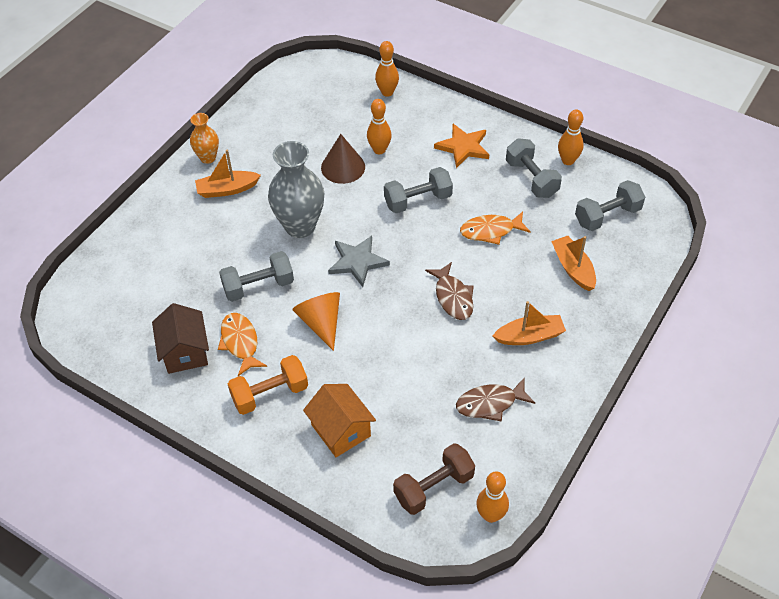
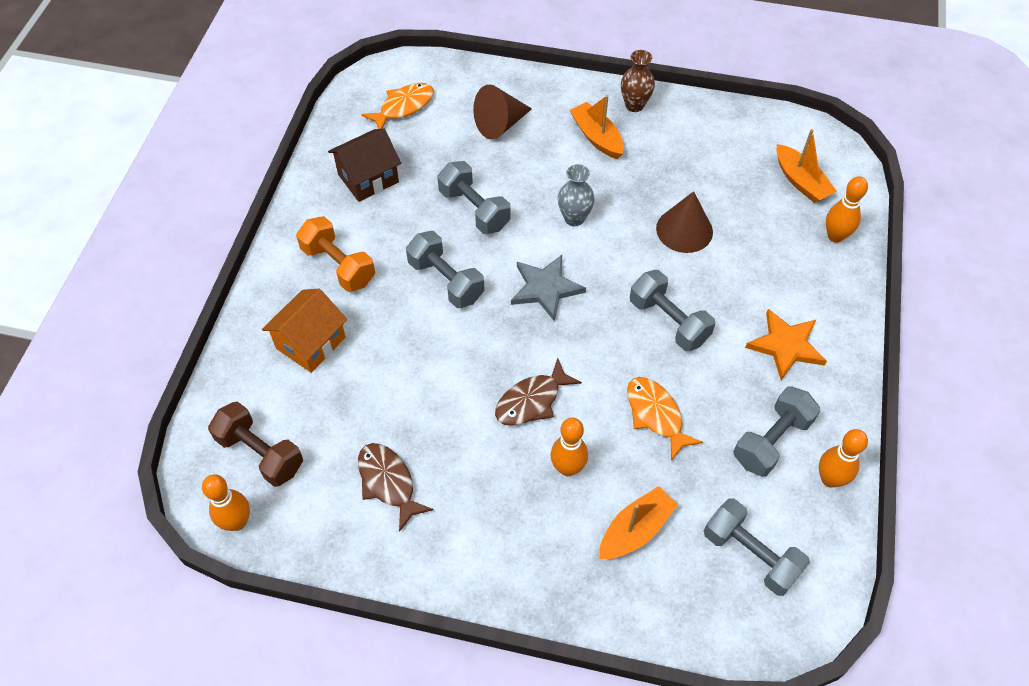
camera: 70 degrees right, 5 degrees up
(177, 246) = (500, 124): none -> brown cone
(208, 158) = (634, 105): orange vase -> brown vase
(240, 343) = (395, 219): orange fish -> orange fish (403, 107)
(300, 226) = (574, 218): grey vase -> grey vase, size x0.55
(321, 322) = (446, 280): orange cone -> grey dumbbell
(379, 150) = (731, 257): orange bowling pin -> orange bowling pin (567, 468)
(529, 336) = (503, 502): orange boat -> orange boat (800, 181)

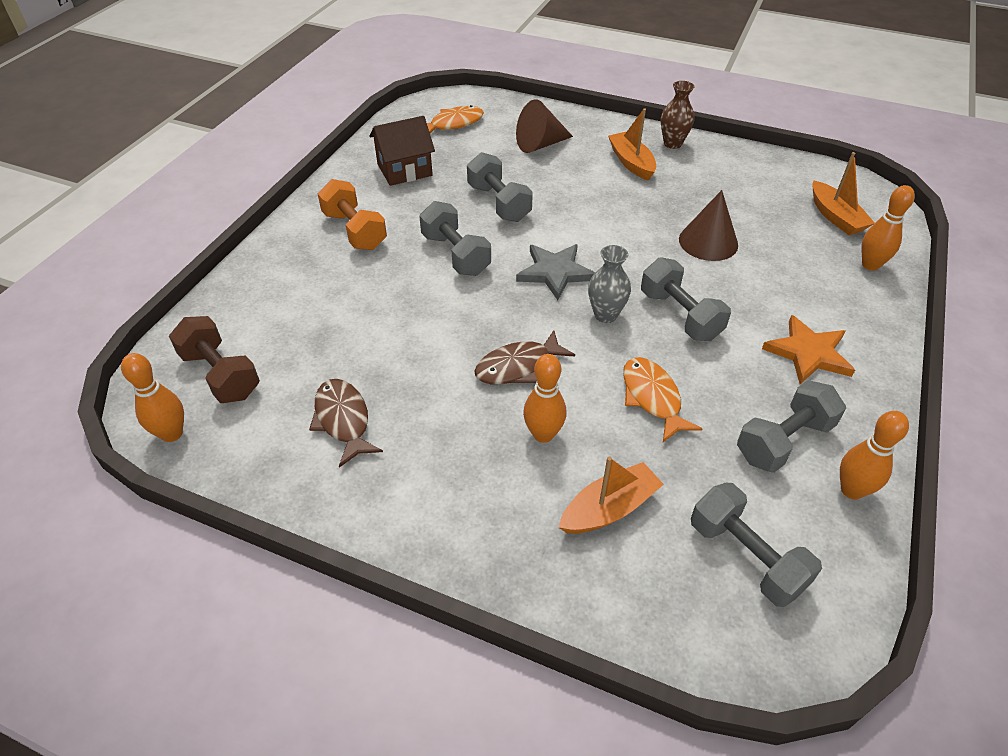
camera: 10 degrees right, 10 degrees down
(311, 343) = (306, 288): orange house -> none
(574, 218) = (596, 220): grey vase -> grey vase (605, 315)

